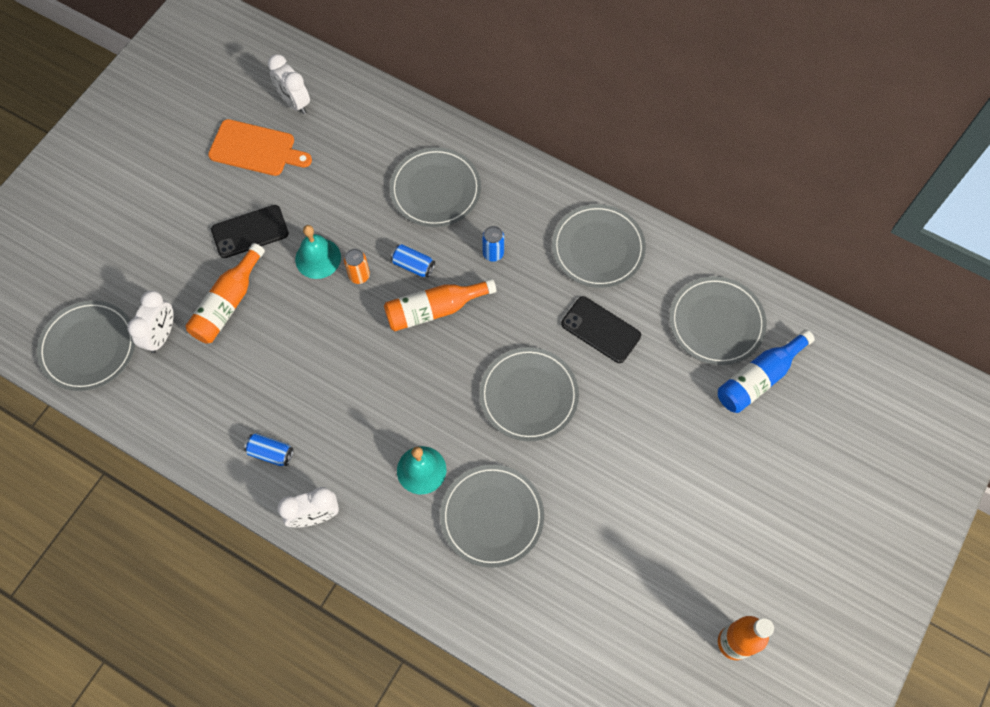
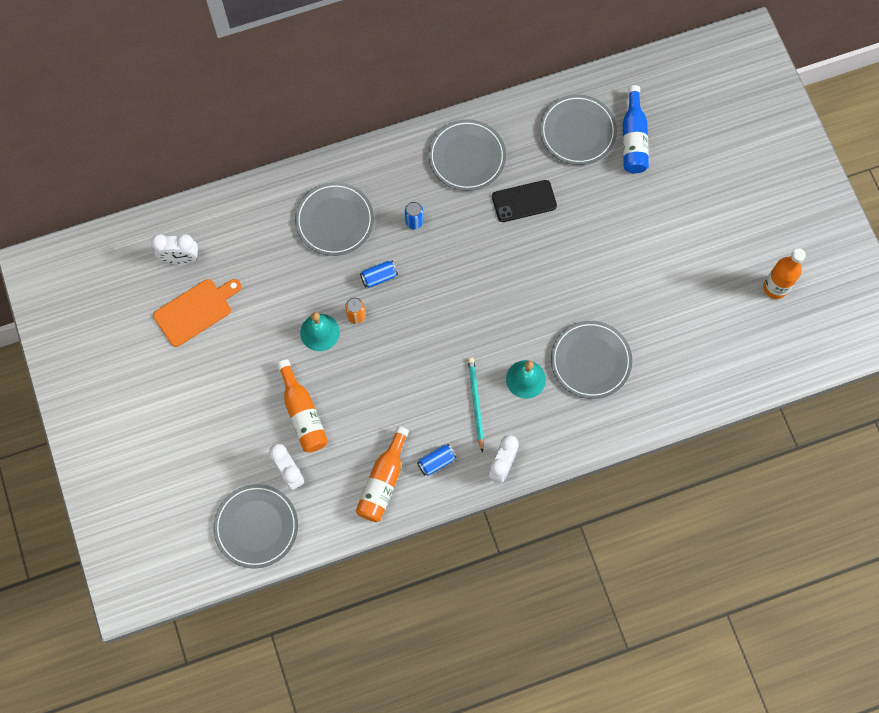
camera: 50 degrees left, 5 degrees up
(250, 231) = (259, 361): black phone -> none
(359, 443) = (475, 403): none -> turquoise pencil
(434, 309) = (422, 288): orange bottle -> orange bottle (383, 481)
(528, 395) = (531, 278): grey plate -> none

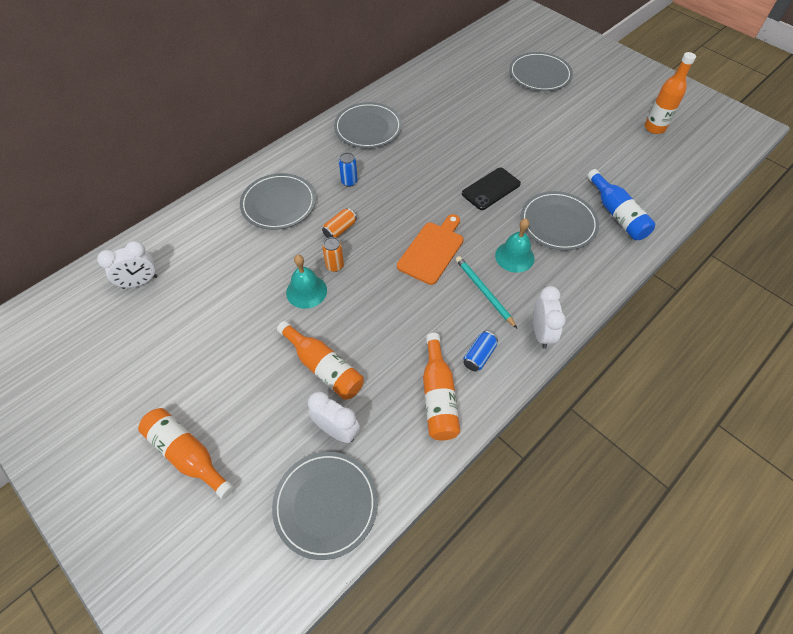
camera: 25 degrees left, 15 degrees down
(170, 440) = (187, 454): none -> orange bottle
(195, 310) = (172, 319): orange cutting board -> orange cutting board (432, 250)
(379, 277) = (340, 229): blue can -> orange can
(524, 201) = (430, 140): black phone -> black phone (491, 189)
(577, 131) = (443, 88): grey plate -> grey plate (539, 74)
(633, 139) = (486, 80): blue bottle -> blue bottle (617, 214)

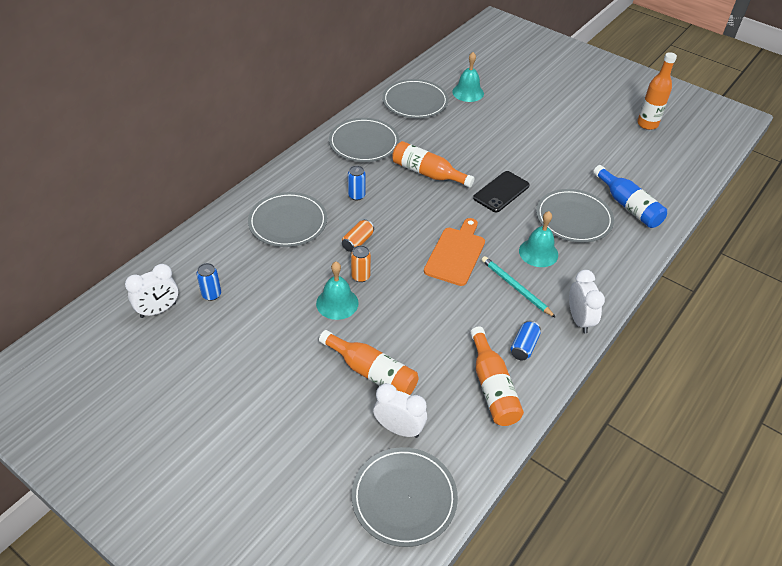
camera: 10 degrees left, 10 degrees down
(187, 454) = (251, 468): orange bottle -> orange bottle (427, 173)
(191, 271) = (211, 294): none -> blue can
(480, 82) = (468, 92): none -> turquoise bell
(539, 74) = (525, 81): grey plate -> grey plate (415, 102)

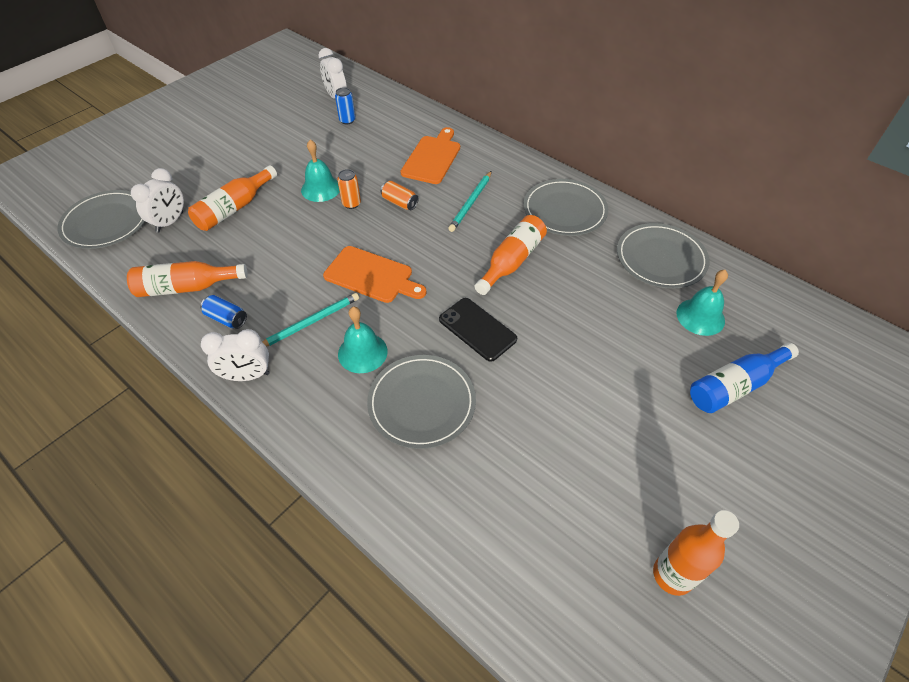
camera: 95 degrees right, 5 degrees up
(288, 222) = (432, 158): grey plate -> orange cutting board
(356, 195) = (471, 203): blue can -> turquoise pencil
(628, 206) = (445, 482): blue bottle -> blue bottle (735, 386)

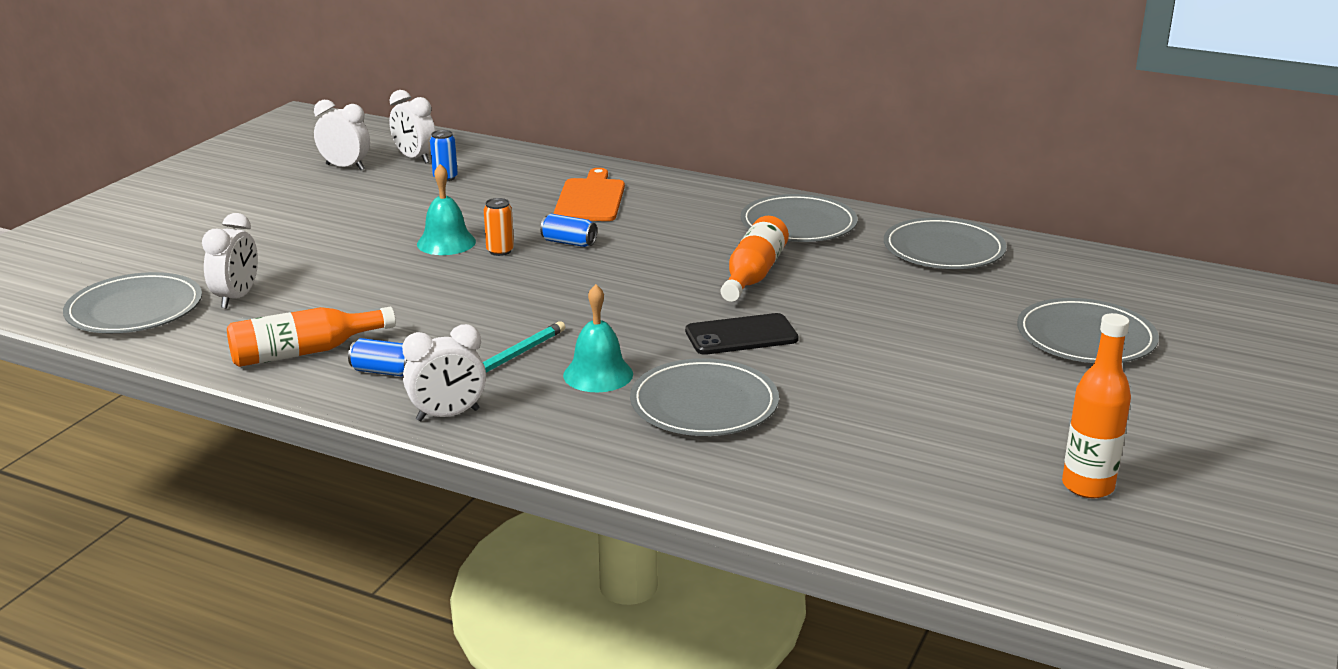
camera: 15 degrees left, 25 degrees down
(234, 208) = (328, 274): orange bottle -> none
(290, 100) = (345, 167): none -> white clock
(372, 276) = (569, 309): orange cutting board -> none
(400, 202) = (569, 242): orange can -> blue can
(471, 203) = (668, 232): turquoise pencil -> none
(477, 329) = (741, 335): black phone -> black phone turned 45 degrees counterclockwise
(700, 316) = (1017, 290): turquoise bell -> none
(735, 386) = (1085, 337): blue bottle -> grey plate

